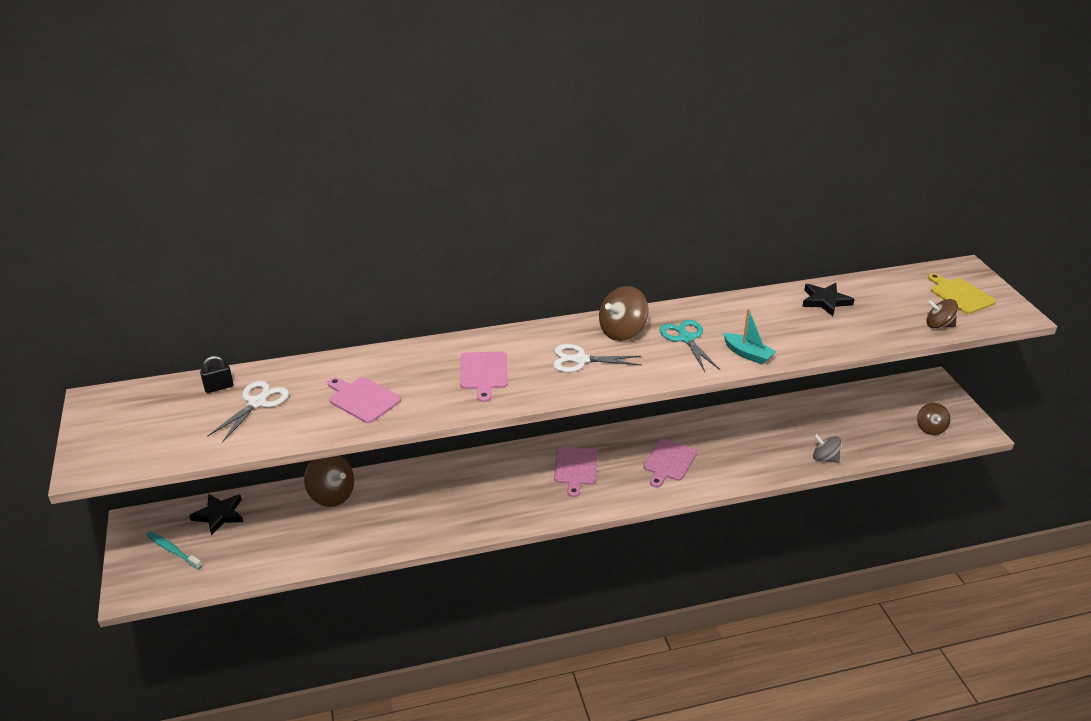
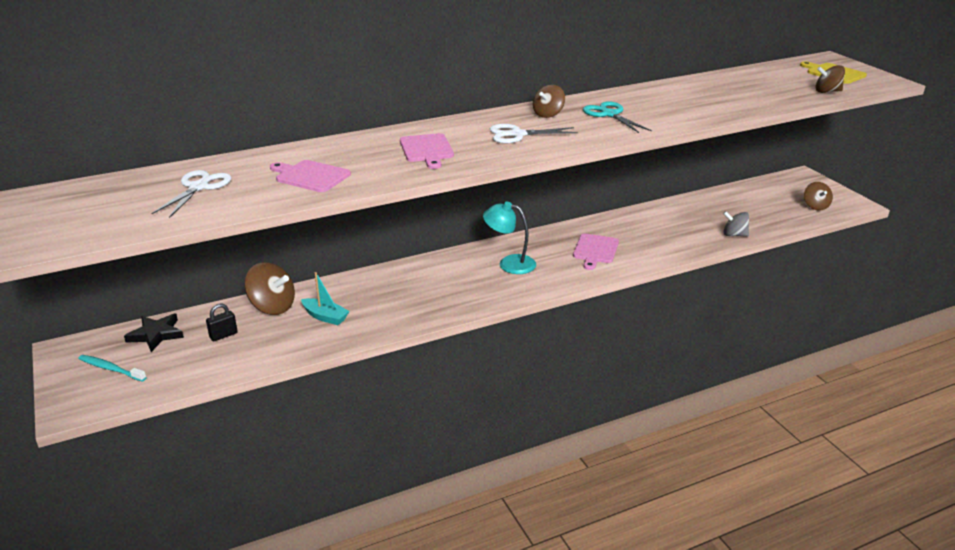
camera: 10 degrees left, 5 degrees down
(219, 387) = (153, 180): black padlock -> black padlock (223, 335)
(575, 468) = (509, 263): pink cutting board -> turquoise lamp
(622, 331) = (548, 114): brown spinning top -> brown spinning top, size x0.65
(747, 354) = (671, 120): turquoise boat -> turquoise boat (325, 317)
(825, 301) = (721, 84): black star -> none

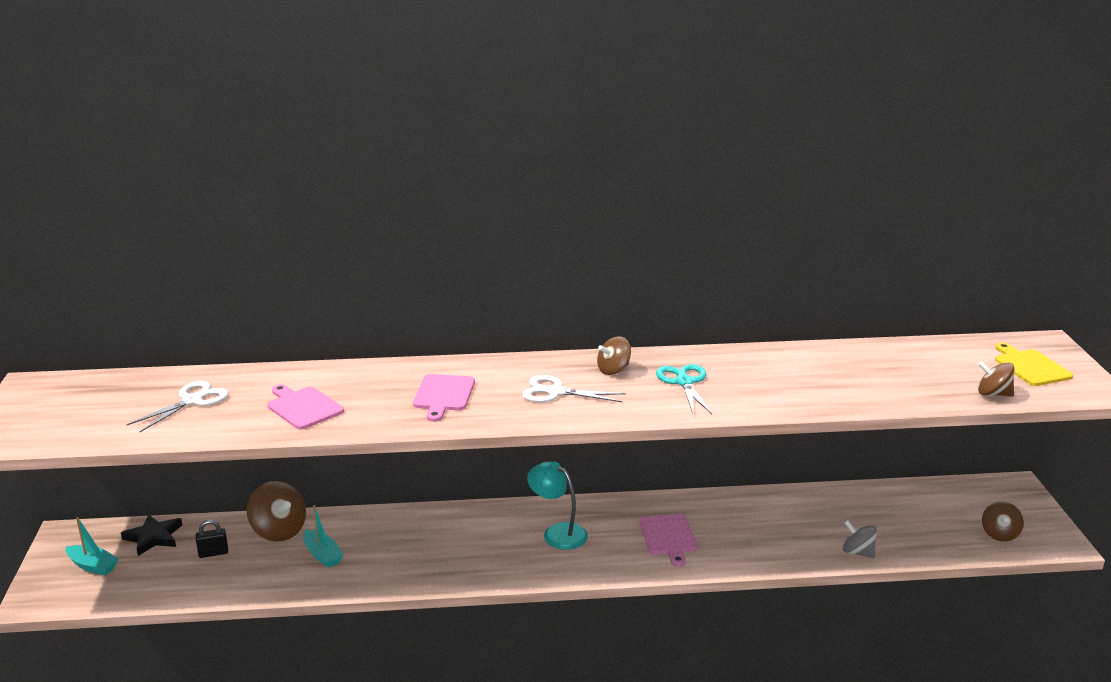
camera: 20 degrees right, 5 degrees down
(111, 369) = (93, 566): turquoise toothbrush -> turquoise boat
(595, 250) = (668, 537): pink cutting board -> pink cutting board turned 45 degrees counterclockwise

